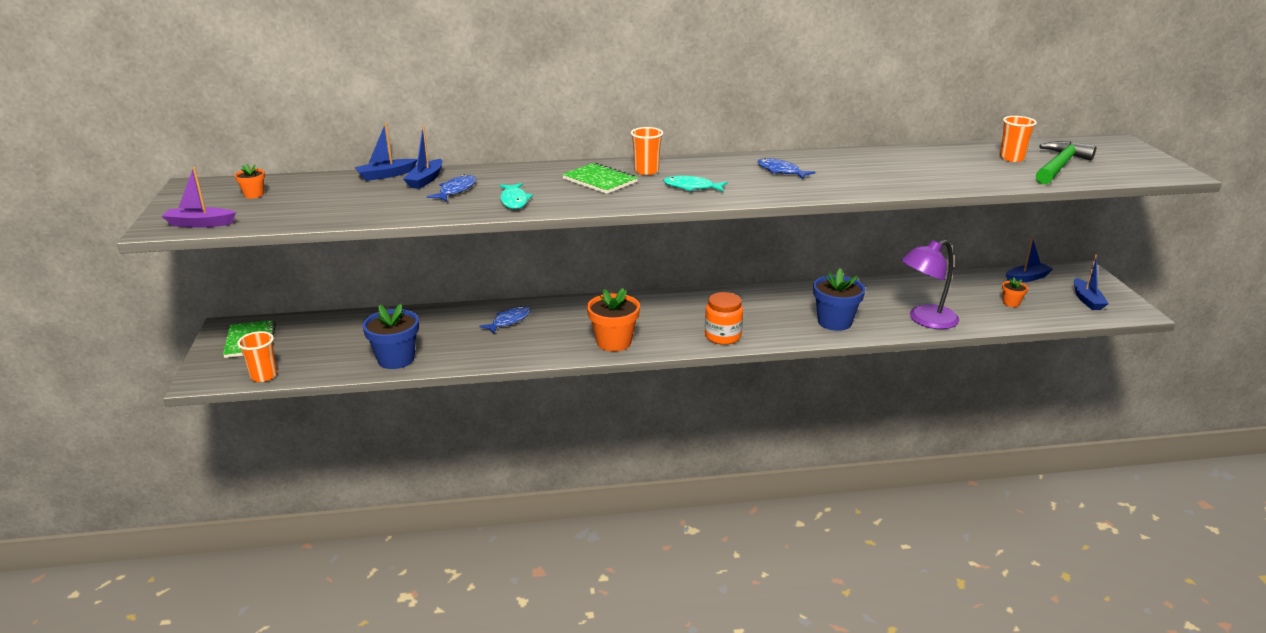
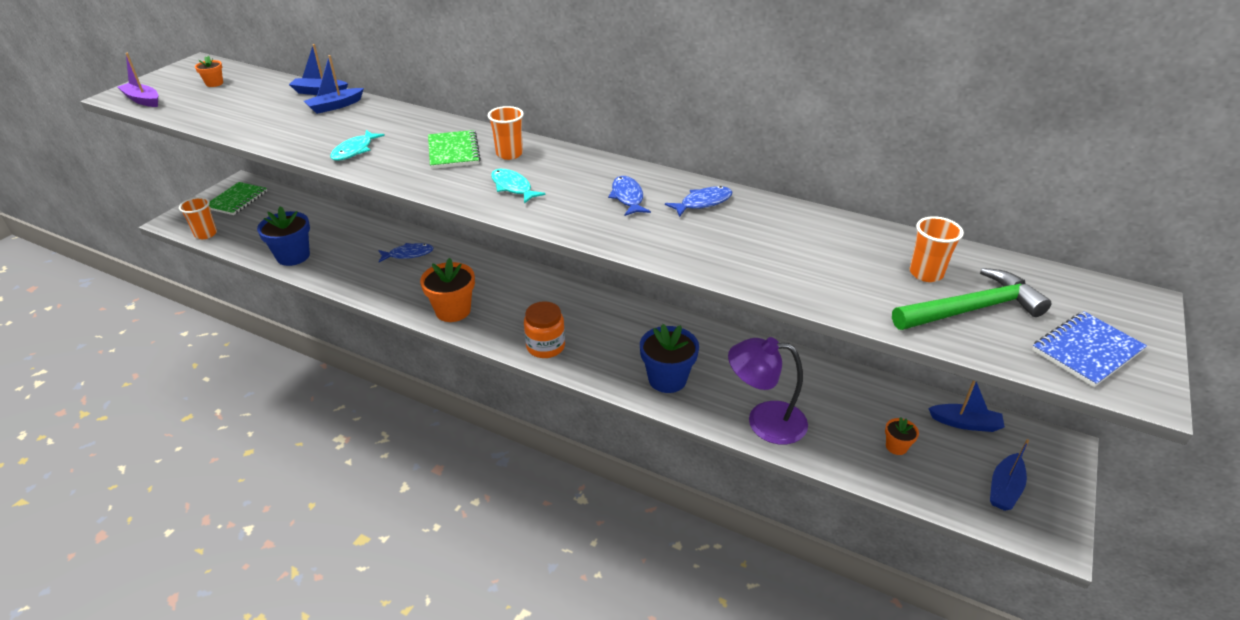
camera: 35 degrees right, 10 degrees up
(456, 190) = (336, 124): blue fish -> blue fish (703, 203)
(1134, 166) = (1086, 351): none -> blue notebook

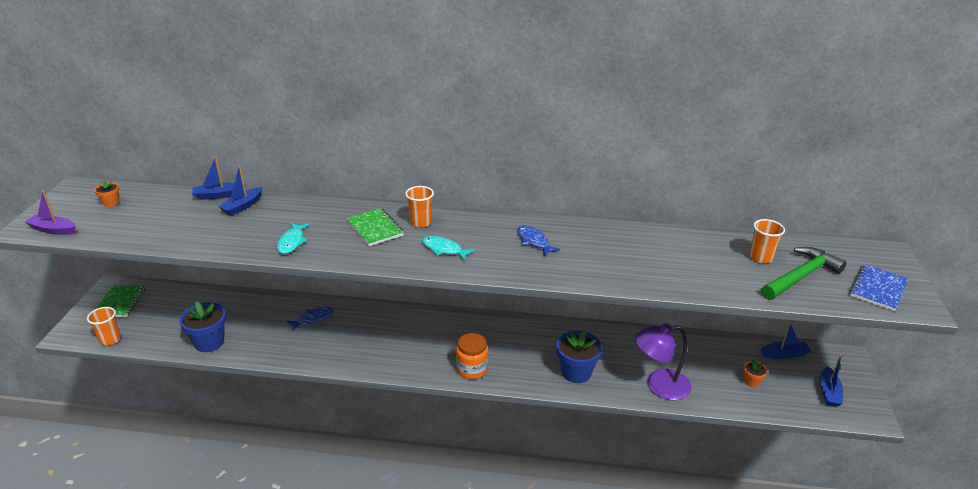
camera: 20 degrees left, 5 degrees down
(453, 311) = (380, 358): orange flower pot -> none
(703, 203) = (589, 235): blue fish -> none

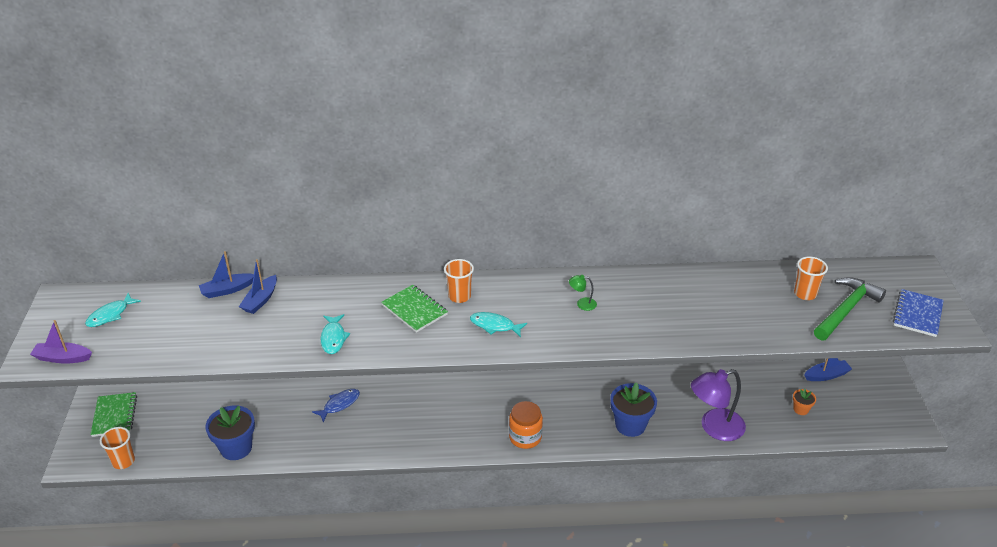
camera: 10 degrees left, 5 degrees up
(111, 203) = (110, 315): orange flower pot -> turquoise fish
(534, 241) = (582, 304): blue fish -> green lamp
(829, 392) = (874, 410): blue boat -> none

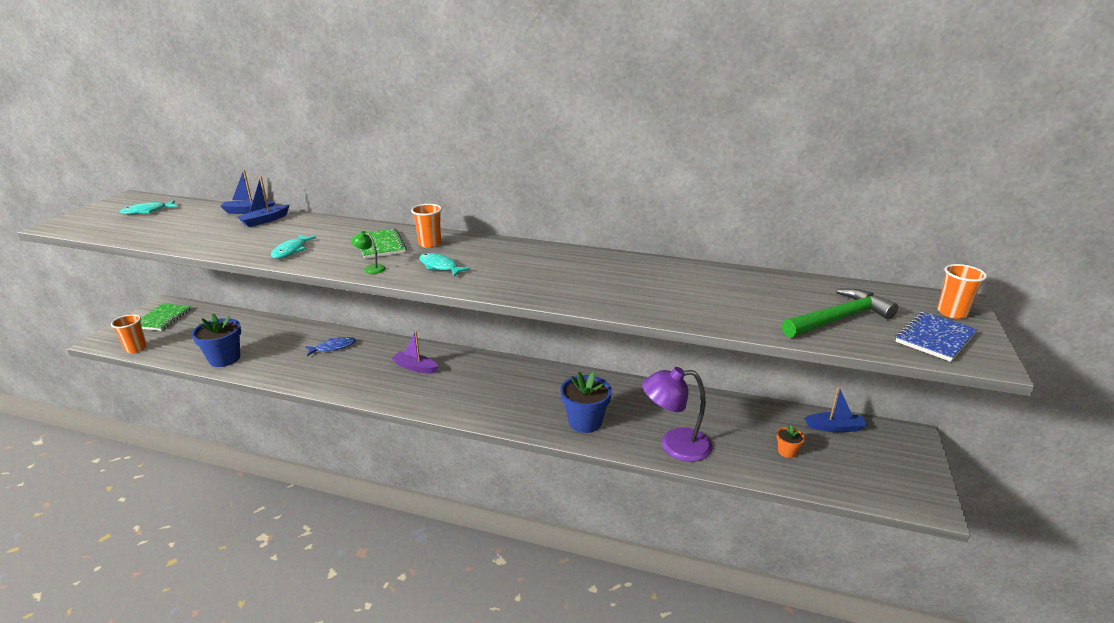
camera: 20 degrees right, 10 degrees down
(62, 358) = (80, 227): purple boat -> purple boat (415, 367)
(525, 437) = (473, 408): orange jar -> none
(582, 304) = (540, 266): green lamp -> green lamp (370, 268)
(805, 294) = (795, 298): orange cup -> orange cup (952, 312)

